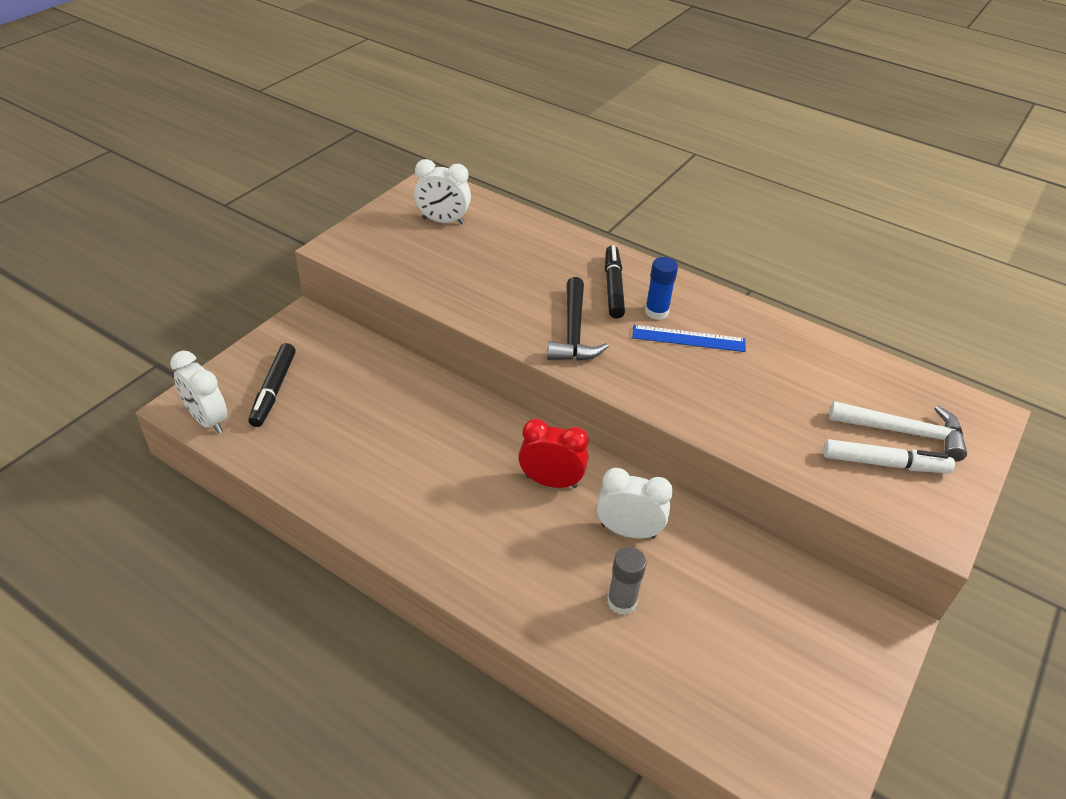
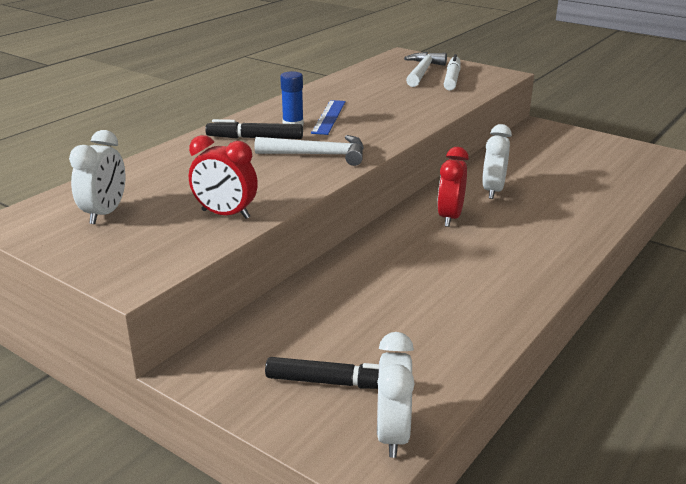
camera: 85 degrees left, 15 degrees down
(208, 420) = (392, 434): white clock -> white clock turned 135 degrees clockwise
(438, 281) = (225, 214): none -> red clock
(573, 332) = (318, 155): black hammer -> white hammer
(621, 602) = (558, 196): grey glue stick -> none

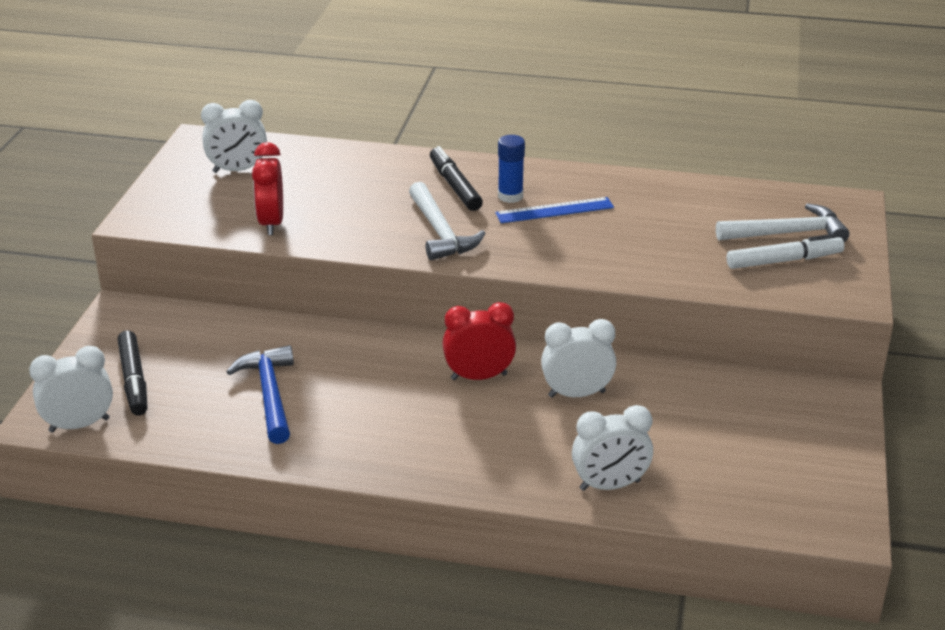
camera: 65 degrees right, 5 degrees up
(413, 309) = (269, 394): none -> blue hammer
(600, 203) = (610, 485): none -> white clock

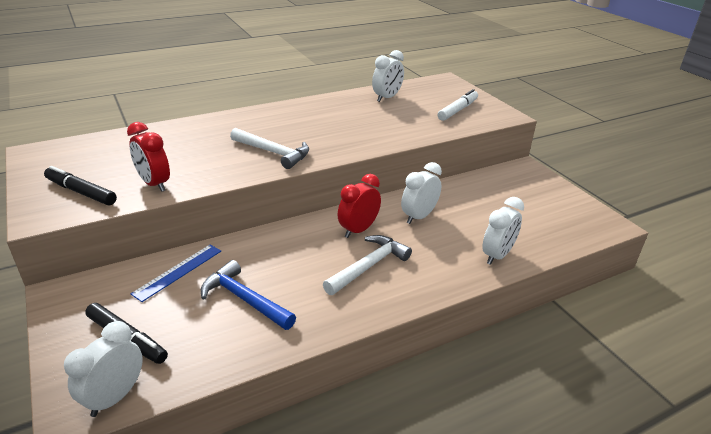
camera: 40 degrees left, 0 degrees up
(238, 170) = (88, 161): white clock -> white clock (387, 98)
(455, 186) = (249, 127): black marker -> black marker (81, 192)
(510, 196) = (288, 123): blue glue stick -> none
(554, 210) = (321, 122): blue ruler -> blue ruler (178, 272)
(788, 233) = (441, 99): white hammer -> white hammer (369, 266)

